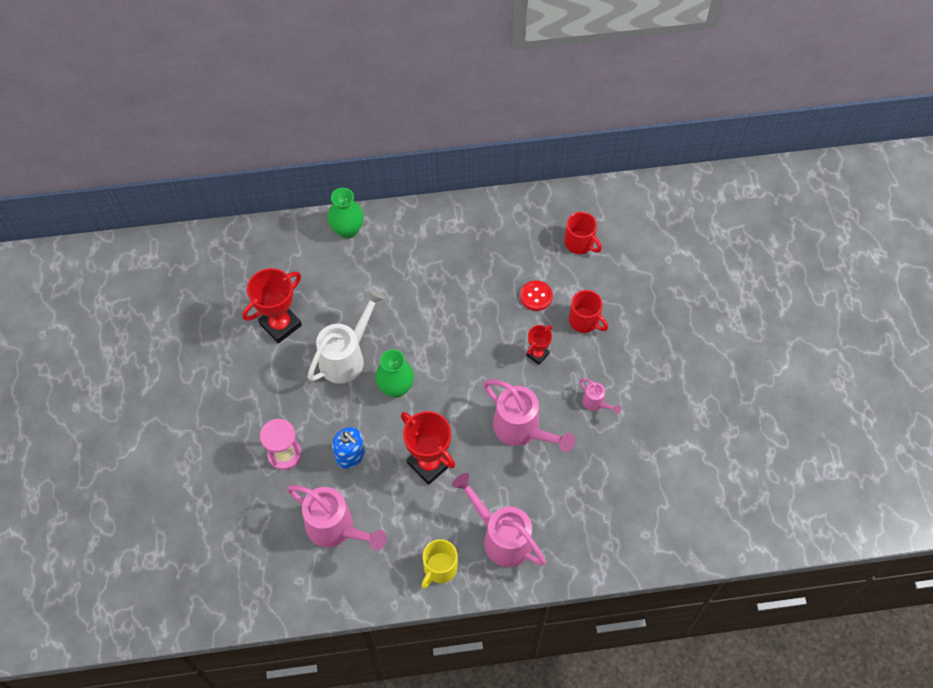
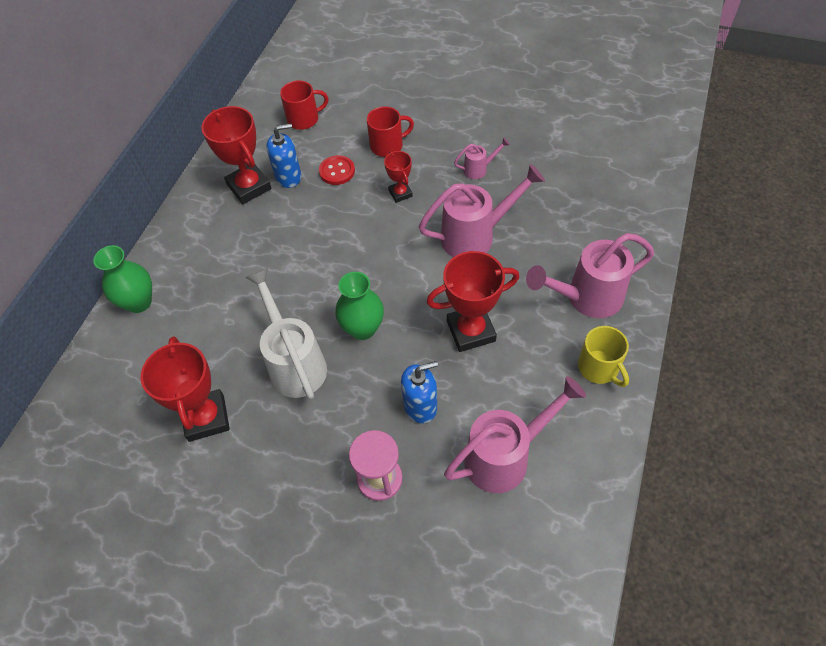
camera: 60 degrees left, 5 degrees down
(486, 242) = (249, 187): none -> red trophy
(511, 264) = (288, 177): none -> blue soap dispenser

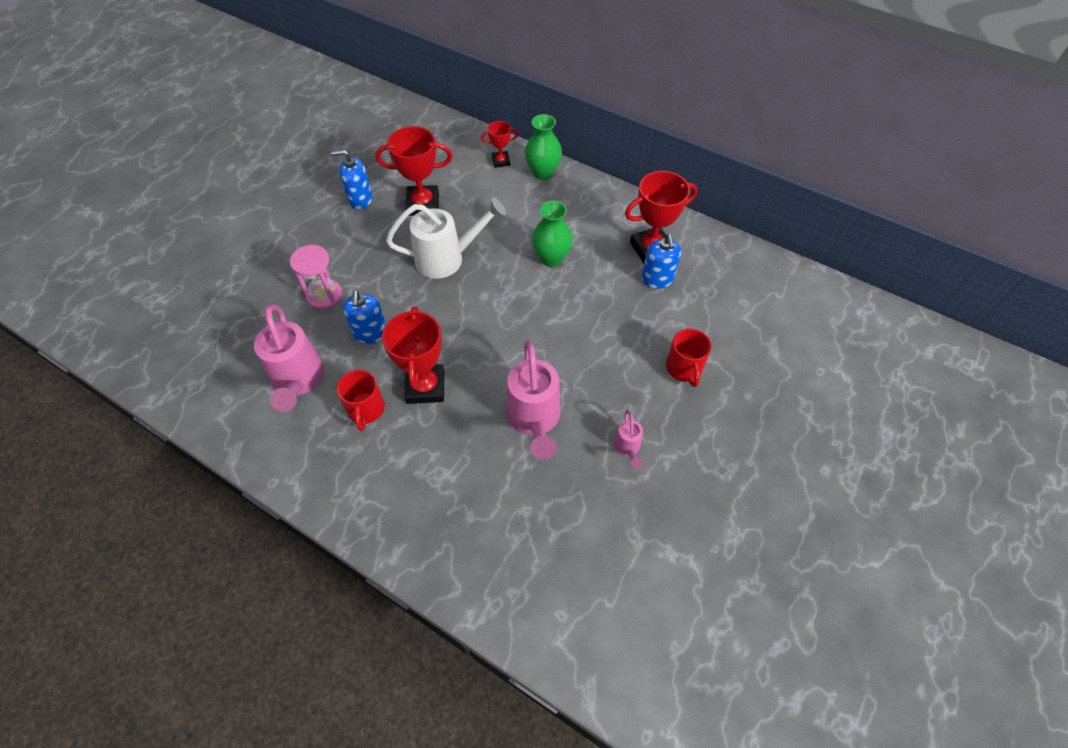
camera: 100 degrees right, 0 degrees up
(205, 500) = (360, 199): none -> blue soap dispenser
(304, 119) = (739, 302): red mug -> red mug (366, 409)
(337, 171) = (655, 318): red button -> none
(363, 328) = (461, 308): green vase -> green vase (551, 258)
(400, 193) = (611, 366): red trophy -> red trophy (501, 161)
(587, 298) = (421, 500): pink watering can -> none
(599, 368) = (341, 482): yellow mug -> none

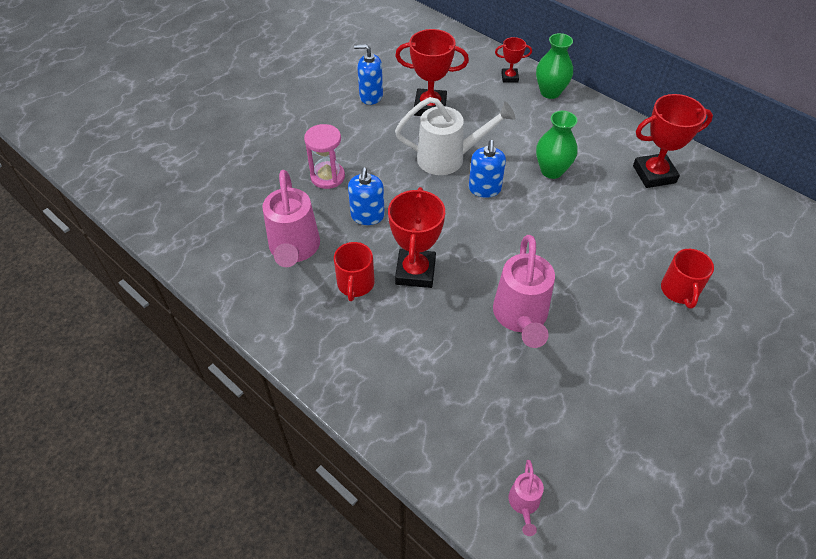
camera: 10 degrees right, 5 degrees down
(627, 448) = (614, 358): pink watering can -> pink watering can (524, 504)
(657, 279) = (658, 203): blue soap dispenser -> blue soap dispenser (484, 189)

